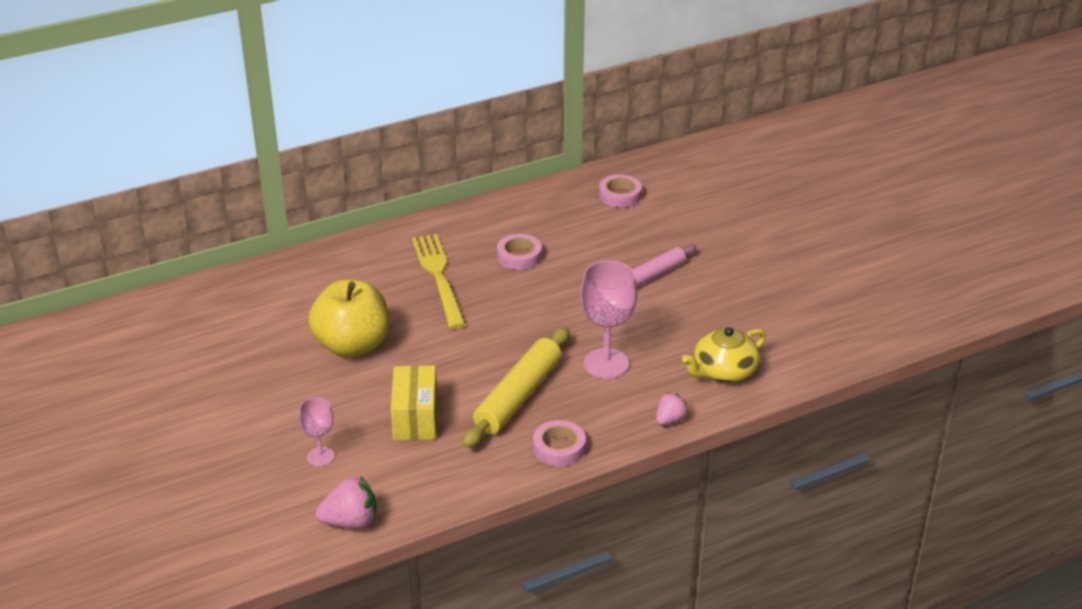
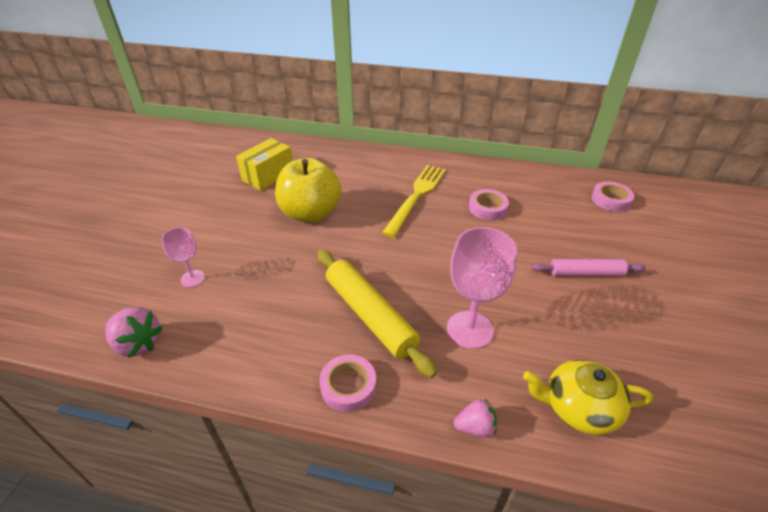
camera: 40 degrees right, 5 degrees up
(415, 418) = (281, 287): yellow box -> yellow box (268, 175)
(518, 396) = (370, 315): yellow rolling pin -> yellow rolling pin turned 75 degrees clockwise

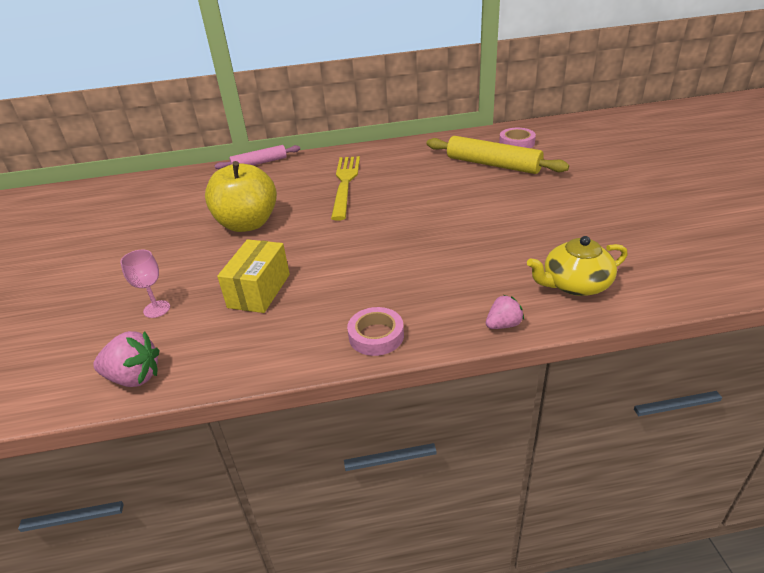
camera: 20 degrees left, 5 degrees down
(268, 175) = (179, 206): yellow box -> yellow box (259, 291)
(370, 315) = (361, 281): yellow rolling pin -> yellow rolling pin (493, 164)
(470, 329) = (457, 263): pink goblet -> none
(487, 208) = (416, 175): pink tape -> none
(585, 273) = (527, 198): pink rolling pin -> pink rolling pin (259, 163)

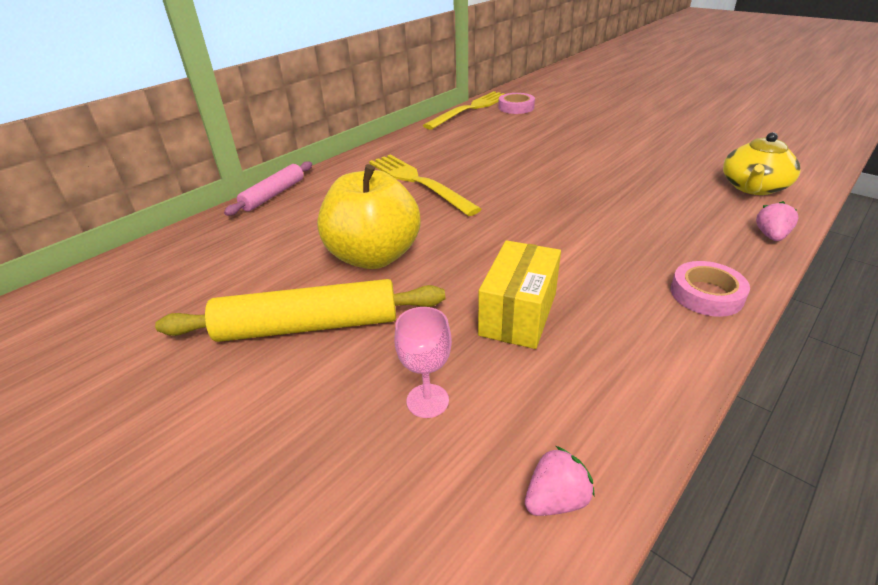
camera: 40 degrees left, 0 degrees up
(134, 377) = (556, 499): pink strawberry -> pink strawberry, size x0.64
(259, 291) = (518, 314): yellow box -> yellow box turned 45 degrees clockwise
(478, 134) = (470, 109): none -> yellow fork
(493, 164) = (528, 127): yellow rolling pin -> yellow rolling pin (308, 326)

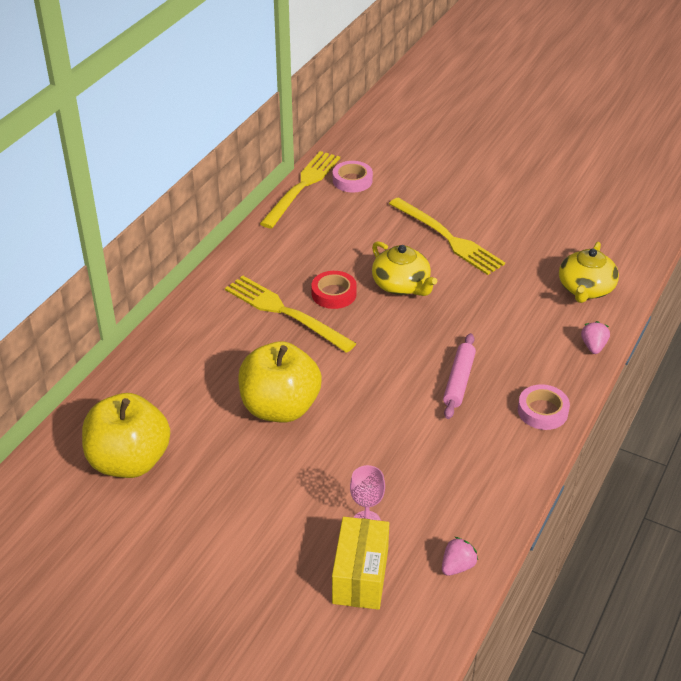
camera: 15 degrees left, 5 degrees up
(179, 288) = (129, 461): none -> yellow apple
(273, 195) = (149, 345): pink rolling pin -> pink rolling pin (459, 381)
(308, 326) = (258, 480): yellow rolling pin -> none
(472, 172) = (334, 294): none -> red tape
(518, 314) = (411, 447): yellow box -> yellow box (360, 576)
(544, 171) = (401, 285): none -> yellow teapot
(598, 143) = (447, 238): none -> yellow fork

